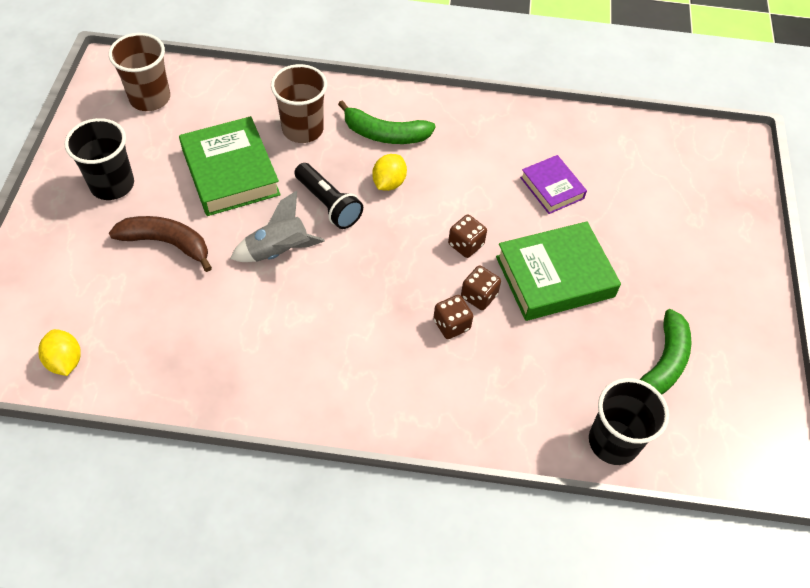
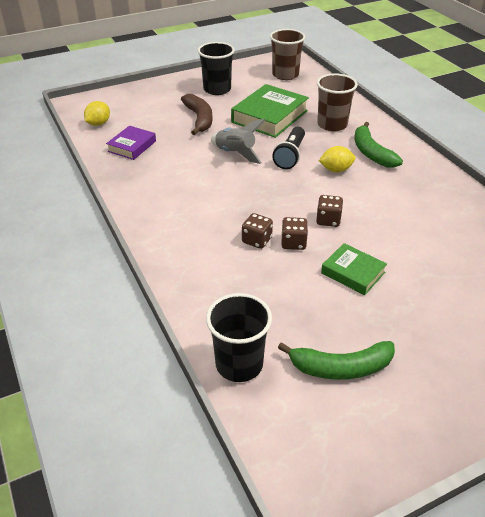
camera: 60 degrees right, 15 degrees down
(552, 188) = (430, 240): purple book -> purple book (132, 146)
(554, 276) = (353, 272): green book -> green book, size x0.58

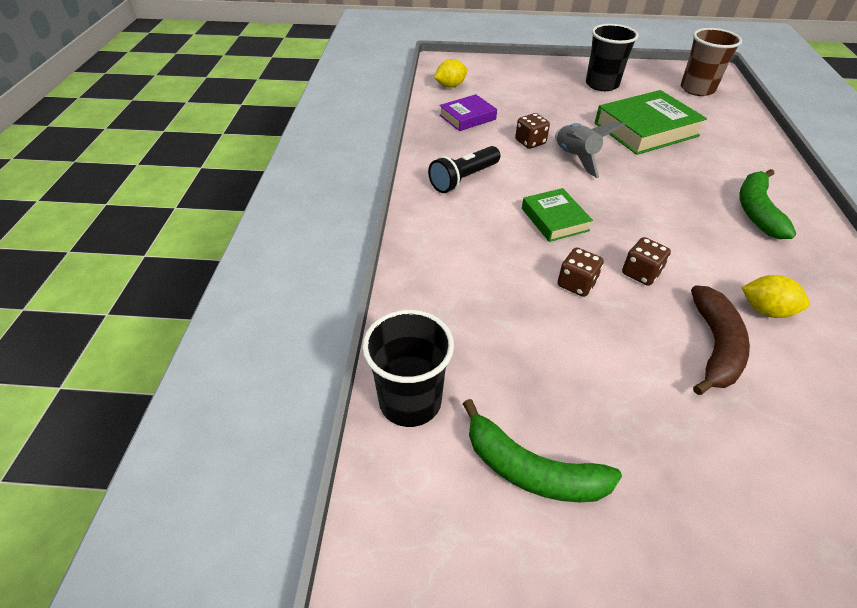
camera: 30 degrees right, 5 degrees up
(199, 119) = (559, 110): brown banana -> brown banana (714, 346)
(256, 240) = (533, 263): brown dice -> brown dice (530, 142)
(290, 155) = (642, 181): black flashlight -> black flashlight (464, 179)
(332, 125) = (722, 161): brown cup -> none
(336, 170) = (692, 216): yellow lemon -> yellow lemon (765, 310)
(353, 272) = (631, 352): green book -> green book (554, 219)

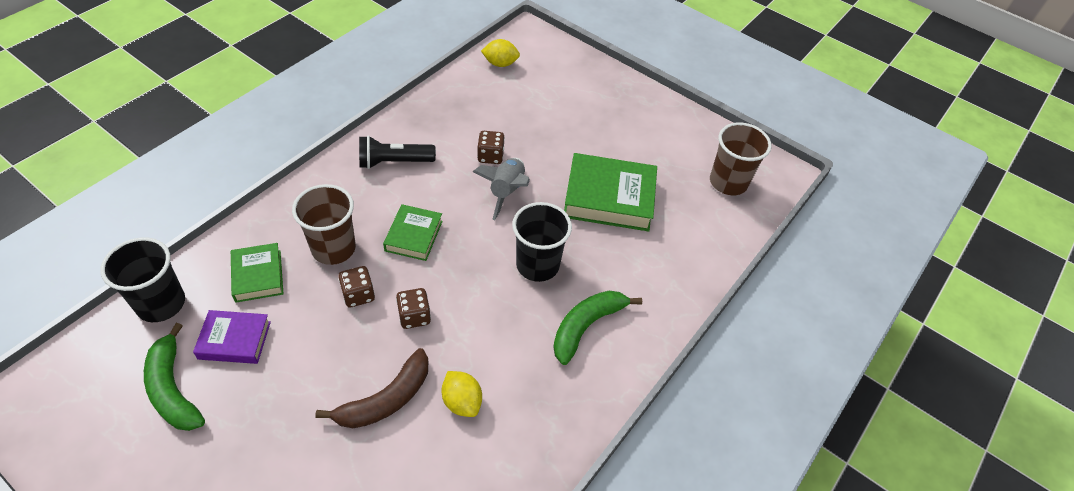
camera: 30 degrees right, 5 degrees up
(467, 117) = (472, 104): purple book -> purple book (234, 340)
(471, 320) = (258, 276): none -> green book
(505, 262) = (333, 248): none -> brown cup
(602, 84) = (639, 130): black cup -> black cup (537, 265)

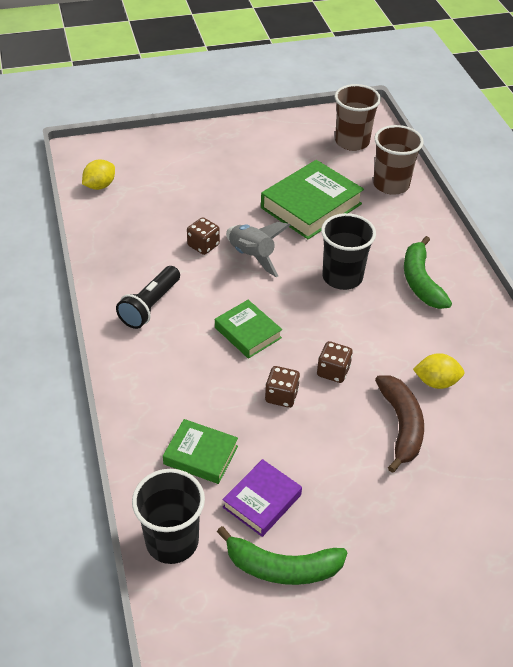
camera: 50 degrees left, 5 degrees down
(333, 248) = (215, 390): brown cup -> brown cup (391, 185)

